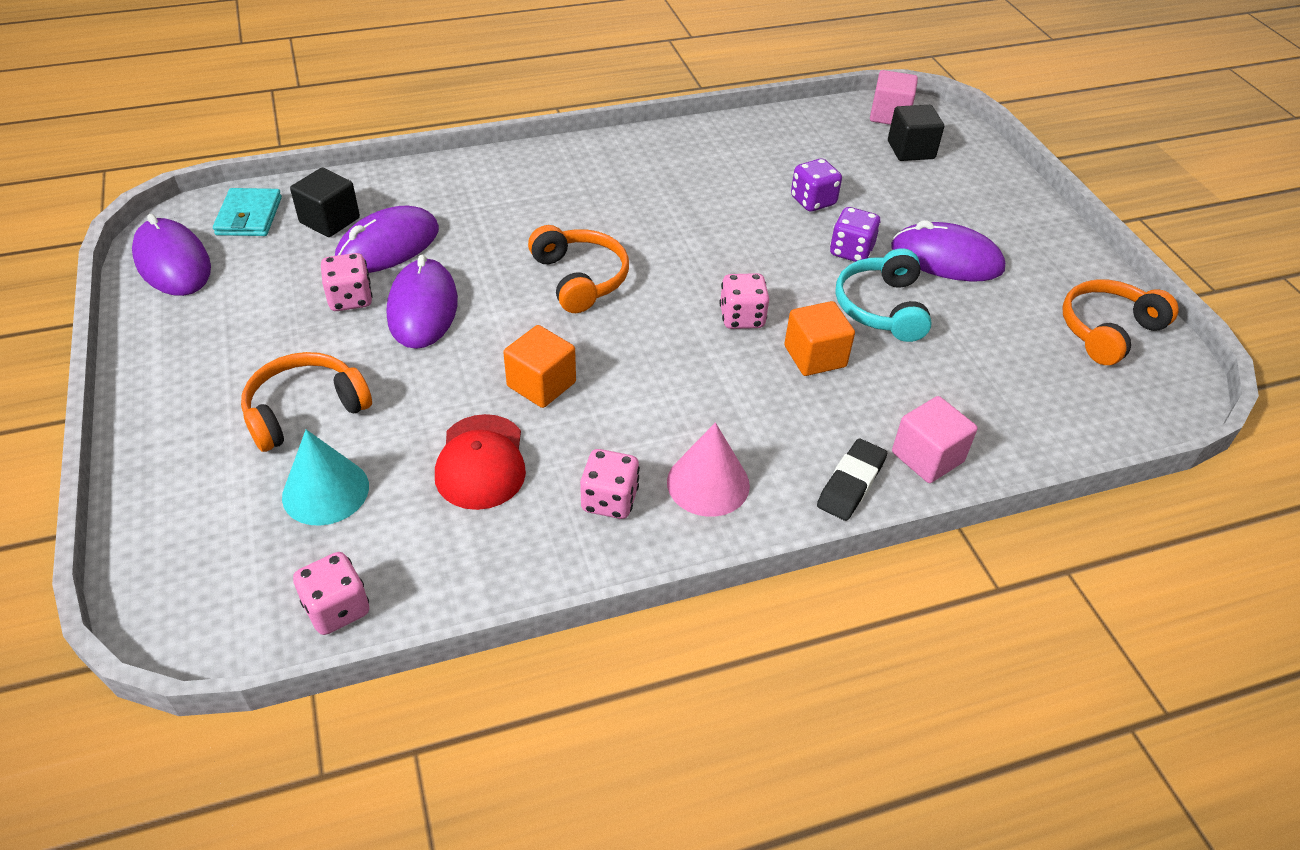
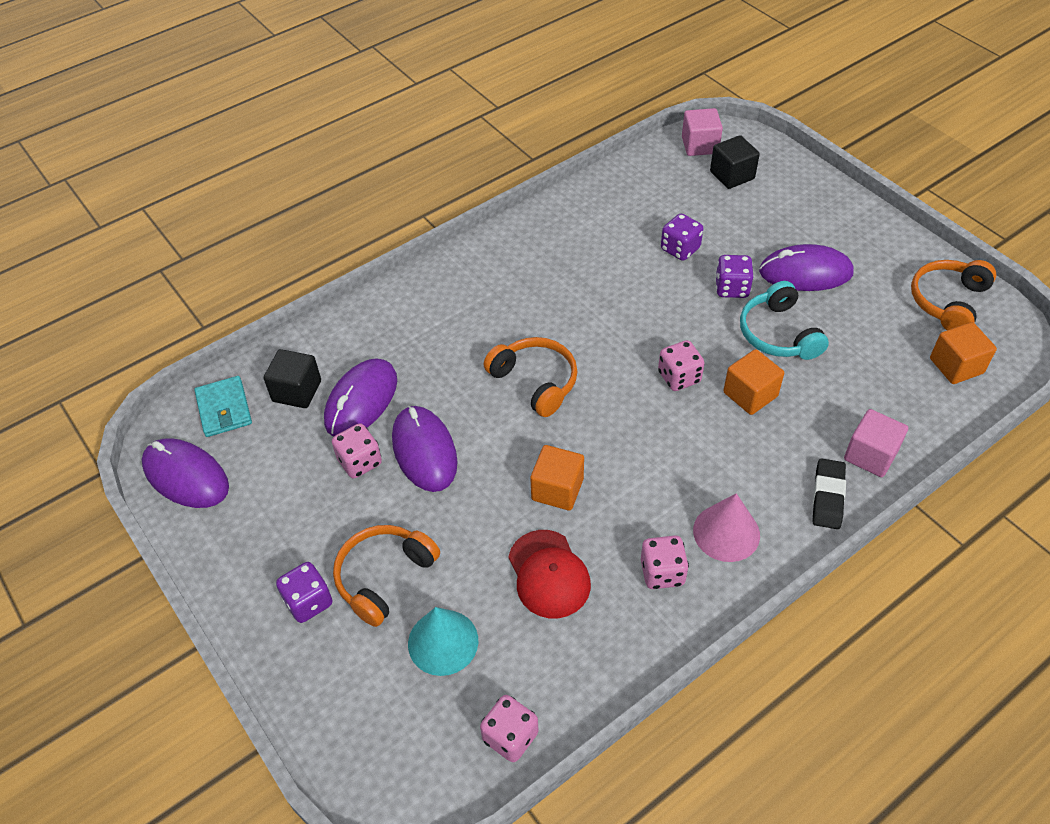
camera: 15 degrees left, 5 degrees up
(213, 409) = (308, 602): none -> purple dice
(1084, 397) = (956, 366): none -> orange cube

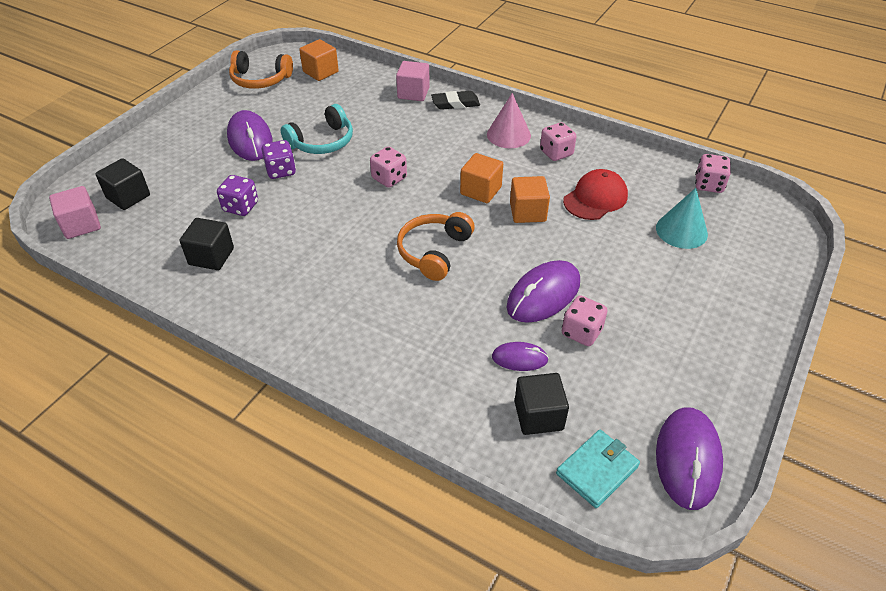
camera: 115 degrees left, 5 degrees down
(308, 602) = (717, 311): purple dice -> none
(361, 401) = (519, 358): purple mouse -> purple mouse, size x0.55
(384, 577) = (664, 277): orange headphones -> none
(613, 221) = (211, 256): none -> black cube
(750, 394) = (388, 144): orange cube -> orange cube (480, 190)

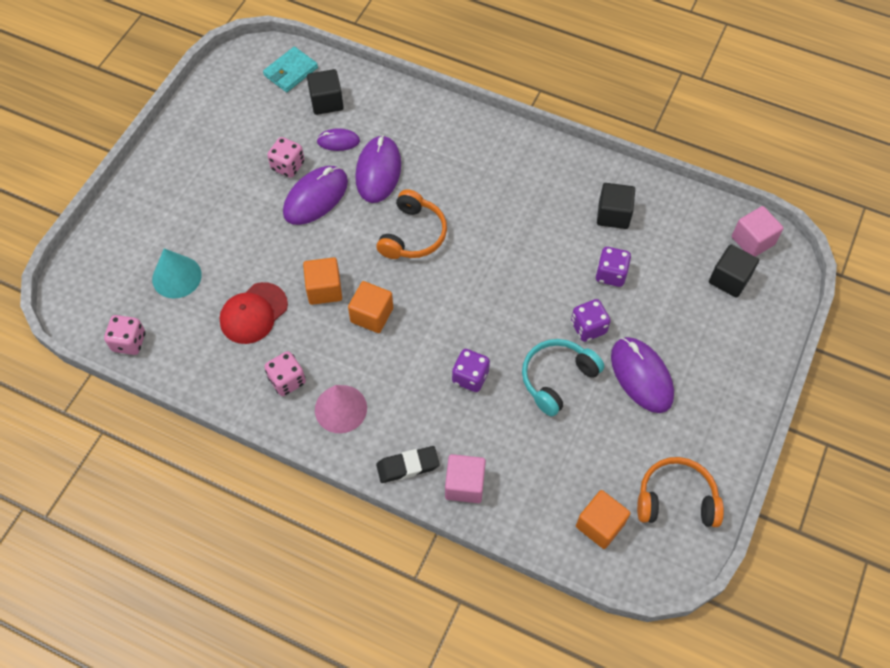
camera: 175 degrees right, 15 degrees up
(389, 178) = (470, 325): pink dice -> none
(396, 146) = (470, 377): none -> purple dice
(687, 459) = (229, 82): purple mouse -> purple mouse (378, 171)

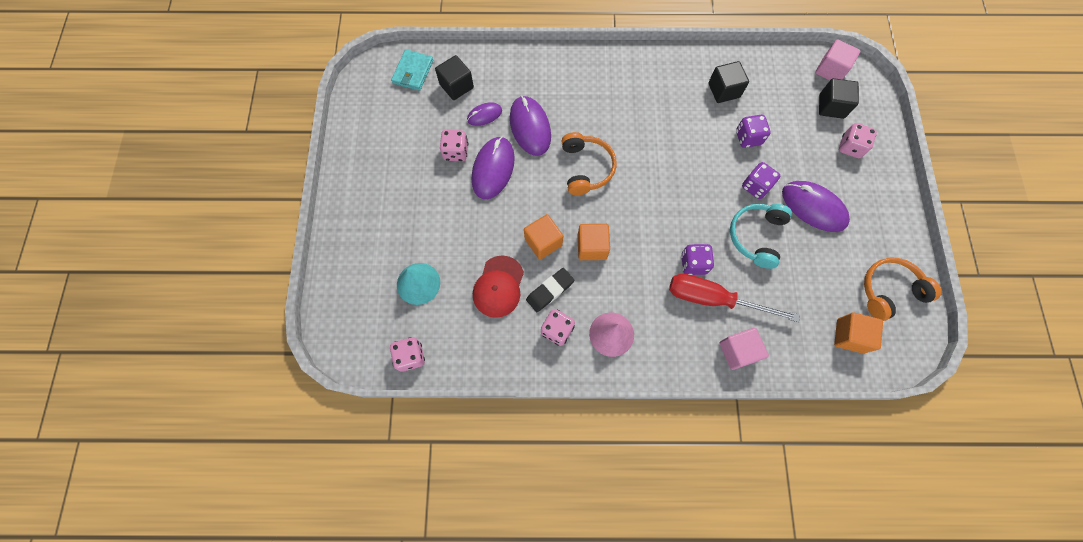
camera: 25 degrees left, 10 degrees up
(408, 466) = (688, 356): black eraser -> black eraser (550, 291)
(470, 421) = (713, 299): none -> red screwdriver
(725, 331) = (850, 147): none -> pink dice

